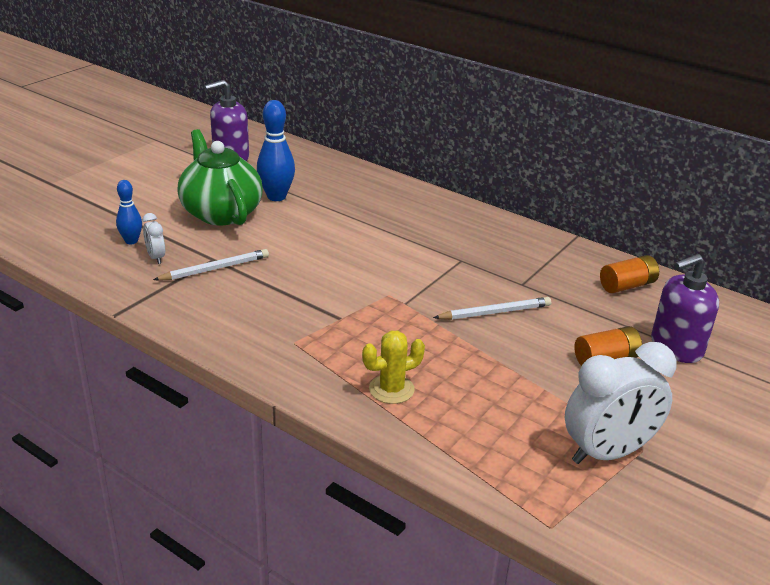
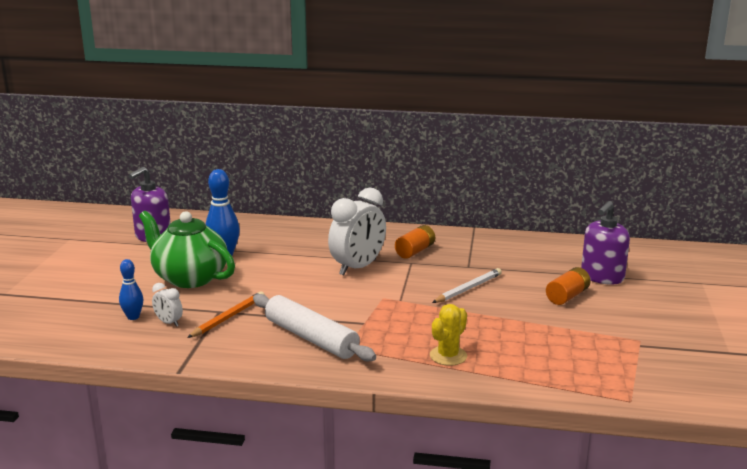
camera: 25 degrees left, 10 degrees down
(215, 269) = (228, 317): white pencil -> orange pencil
(270, 319) = (311, 338): none -> white rolling pin
(607, 453) = (621, 349): white clock -> white clock (358, 267)
(627, 285) = (537, 249): orange battery -> orange battery (415, 251)

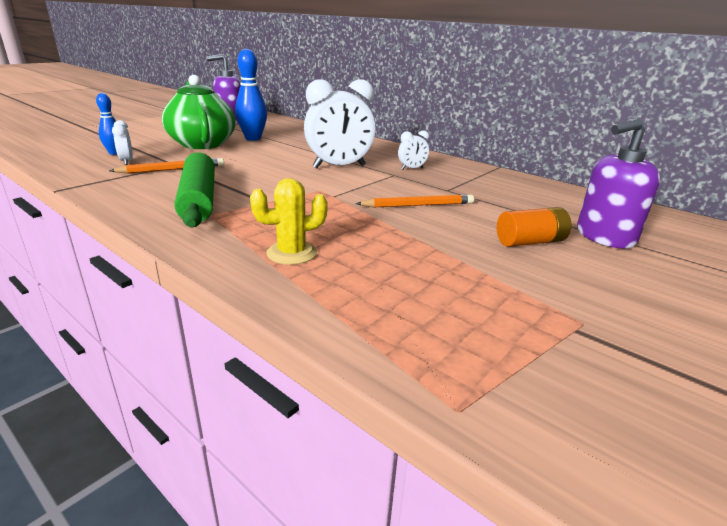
camera: 30 degrees right, 5 degrees up
(311, 338) = (198, 199): white rolling pin -> green rolling pin
(415, 251) = (412, 168): orange battery -> white clock
(468, 288) = (418, 205): white pencil -> orange pencil

